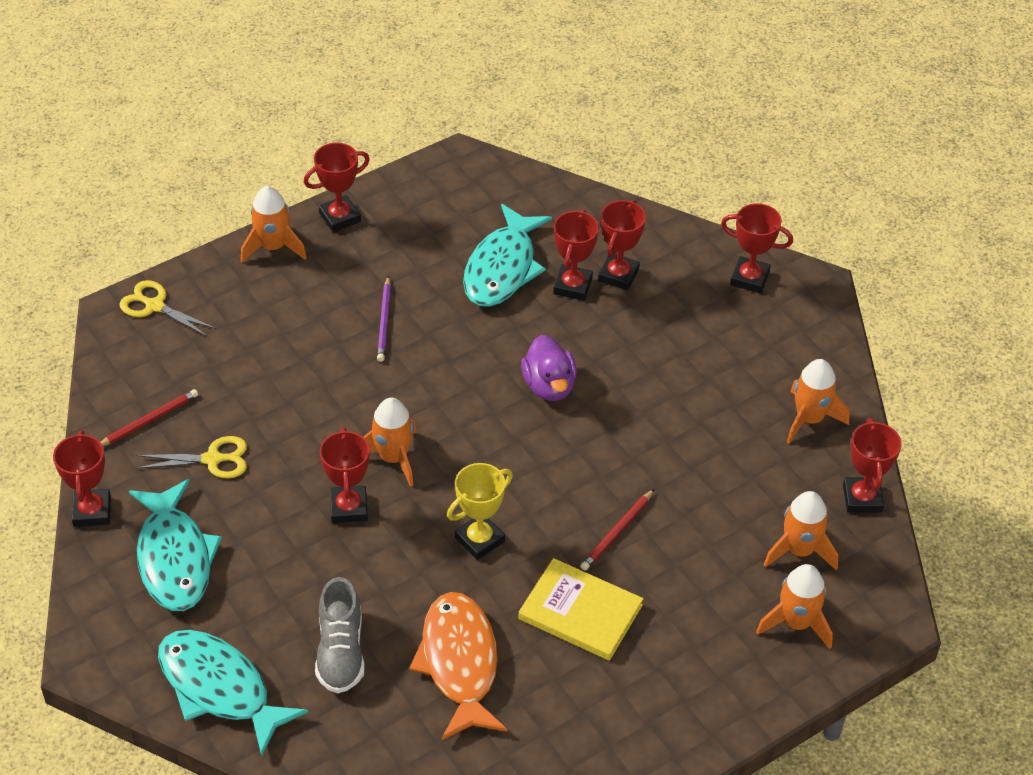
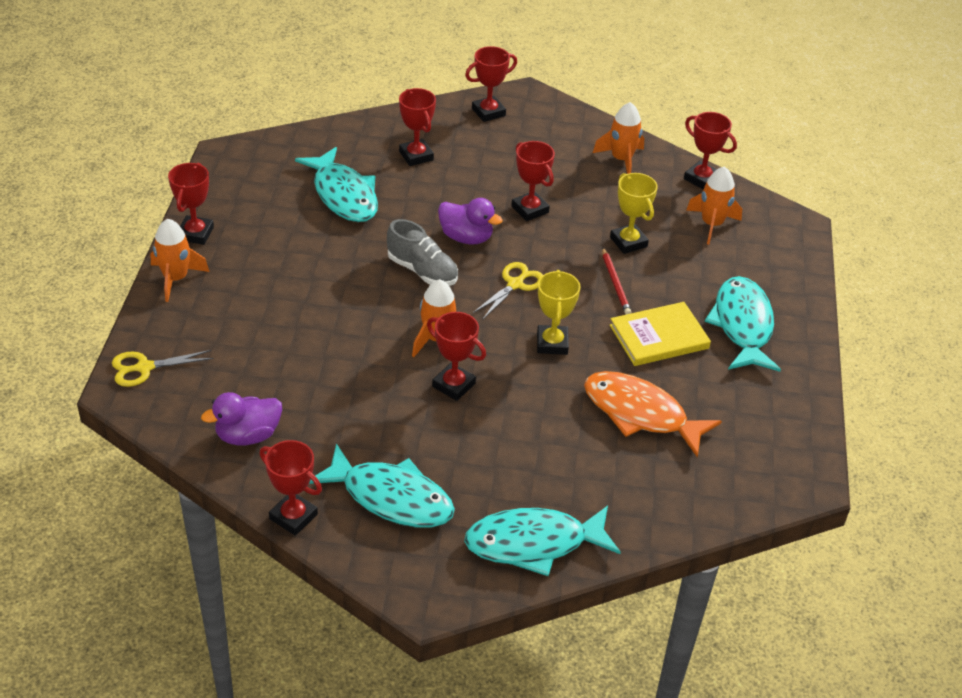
camera: 50 degrees left, 5 degrees down
(149, 420) = (248, 435): red pencil -> purple duck
(212, 459) = (327, 424): yellow scissors -> yellow scissors (515, 284)
(340, 652) = (570, 463): grey shoe -> grey shoe (422, 271)
(384, 321) = (316, 271): purple pencil -> none
(572, 286) = (399, 178): red trophy -> red trophy (530, 209)
(674, 667) = (742, 325): none -> turquoise fish
(689, 504) = (628, 242): none -> yellow trophy
(796, 623) = (762, 259): orange rocket -> none

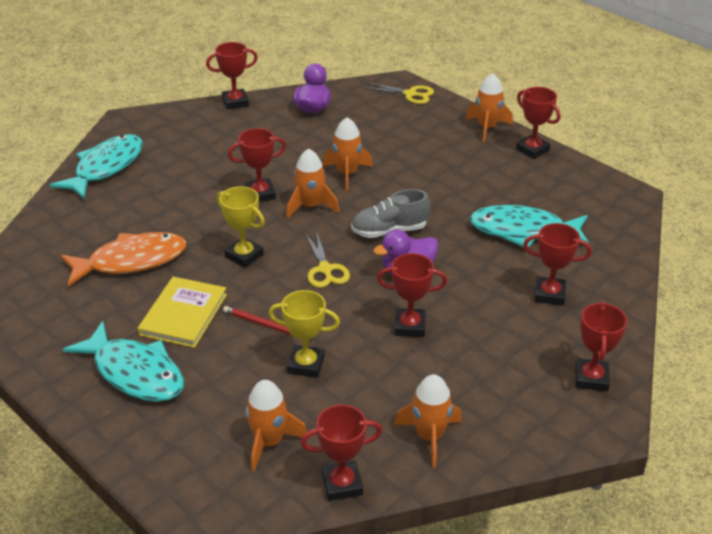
camera: 130 degrees right, 5 degrees down
(144, 368) = (410, 94): yellow scissors -> yellow scissors turned 90 degrees clockwise
(358, 341) = (347, 173): none -> orange rocket
(391, 498) = (205, 135): turquoise fish -> none

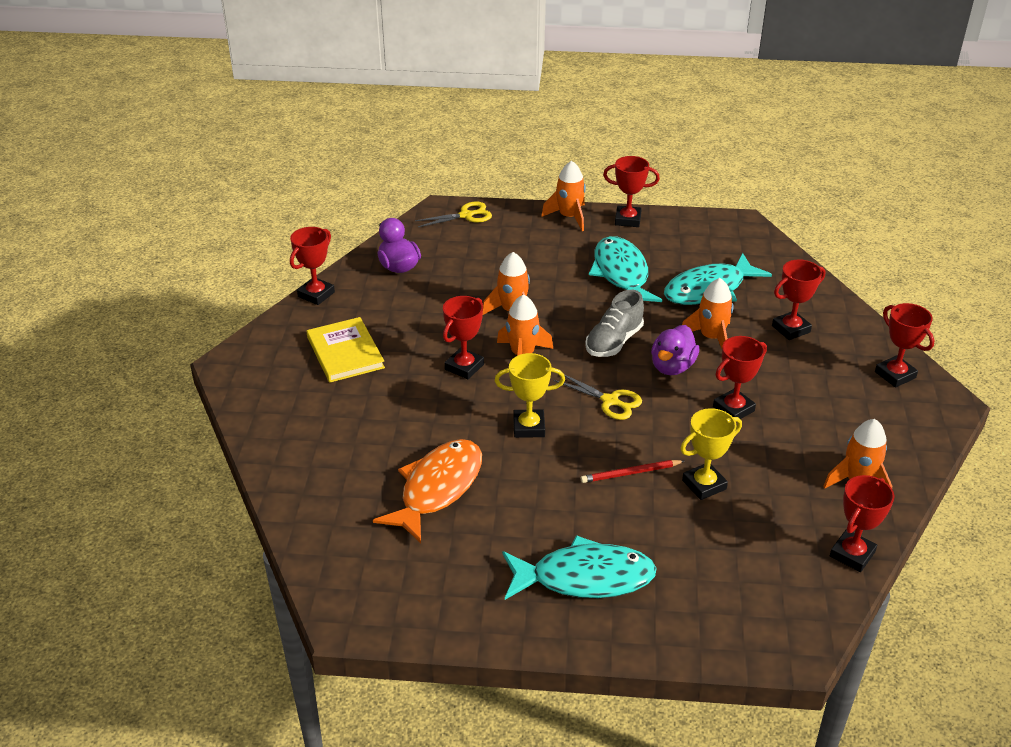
camera: 40 degrees left, 0 degrees up
(106, 167) = (279, 418): turquoise fish -> turquoise fish (621, 274)
(183, 314) = (552, 505): yellow book -> yellow book (345, 352)
(269, 442) = (762, 560): orange rocket -> orange rocket (711, 338)

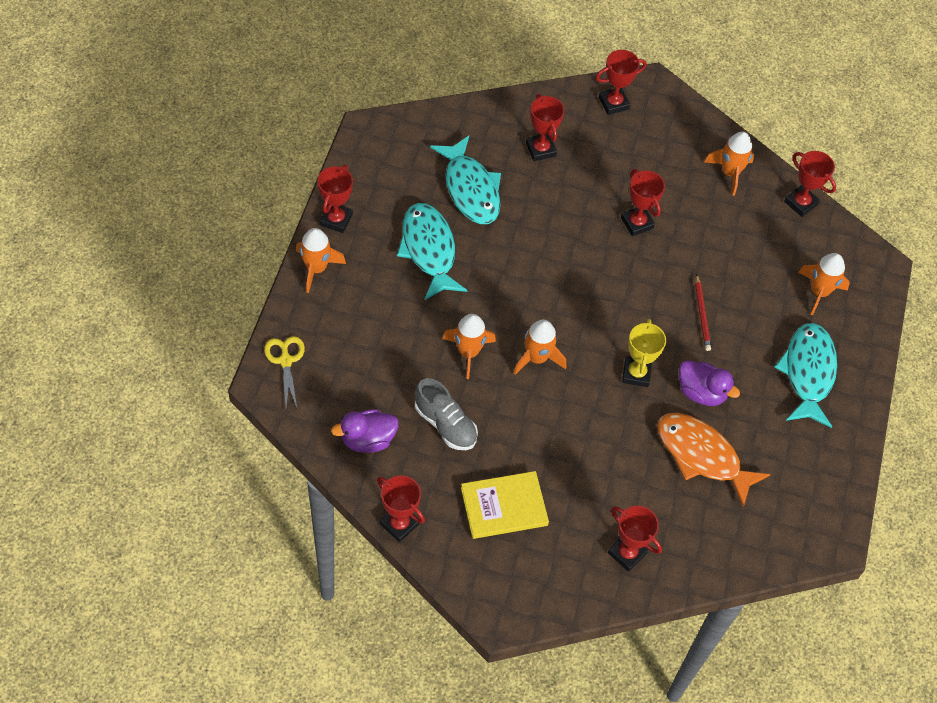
camera: 85 degrees left, 20 degrees up
(464, 367) = (545, 408): red trophy -> red trophy (627, 553)
(610, 401) = (612, 306): yellow scissors -> none
(614, 342) = (532, 282): grey shoe -> grey shoe (445, 424)
(621, 274) = (429, 250): turquoise fish -> turquoise fish turned 75 degrees clockwise
(672, 367) = (575, 249): purple duck -> purple duck (701, 392)
(704, 485) = (721, 269): yellow trophy -> none
(711, 338) = (541, 209): orange rocket -> orange rocket (819, 292)

